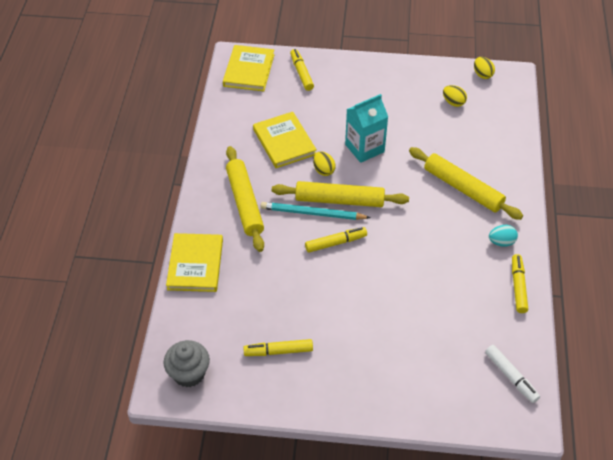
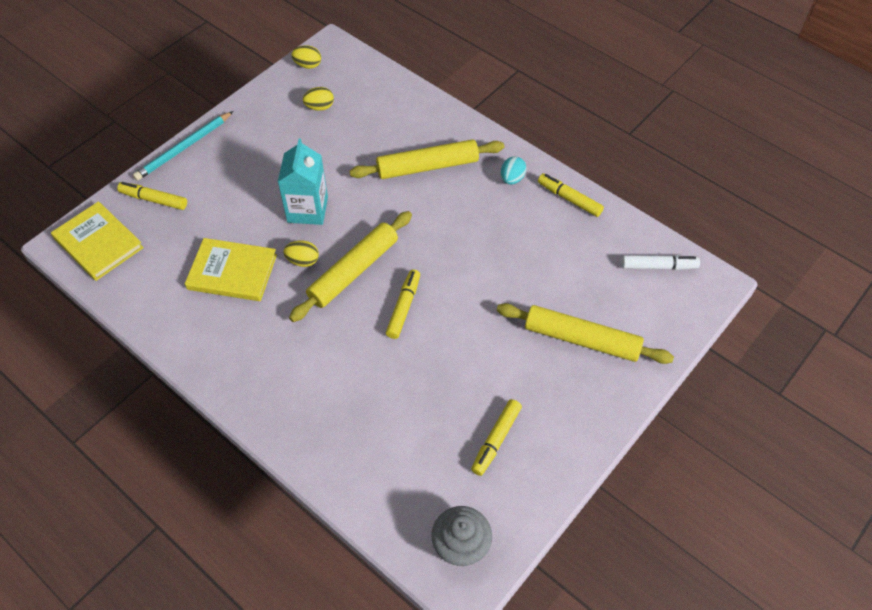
camera: 55 degrees left, 5 degrees up
(195, 264) = (321, 455): yellow book -> none
(244, 203) = (280, 358): yellow rolling pin -> yellow rolling pin (581, 339)
(312, 213) = (349, 304): turquoise pencil -> turquoise pencil (184, 148)

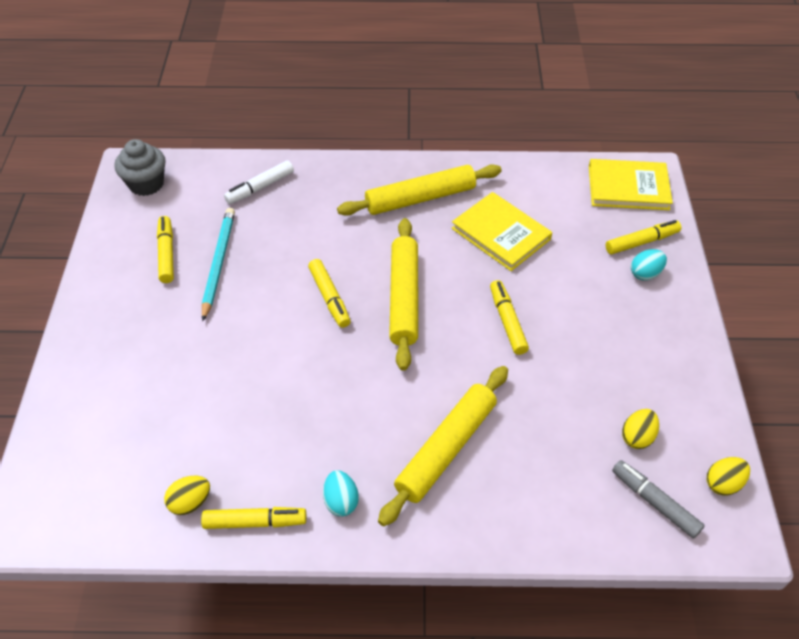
camera: 140 degrees right, 5 degrees down
(184, 148) = (690, 299): turquoise pencil -> turquoise pencil (218, 263)
(184, 179) = (645, 273): none -> turquoise egg
(232, 272) = (501, 234): yellow book -> yellow book turned 75 degrees clockwise
(303, 261) = (456, 278): yellow egg -> yellow egg (190, 502)
(307, 210) = (507, 321): turquoise carton -> yellow marker
(351, 79) = (654, 502): none -> grey marker
(581, 339) = (141, 373): yellow rolling pin -> yellow rolling pin (420, 198)
(658, 266) = (98, 505): white marker -> white marker (260, 187)

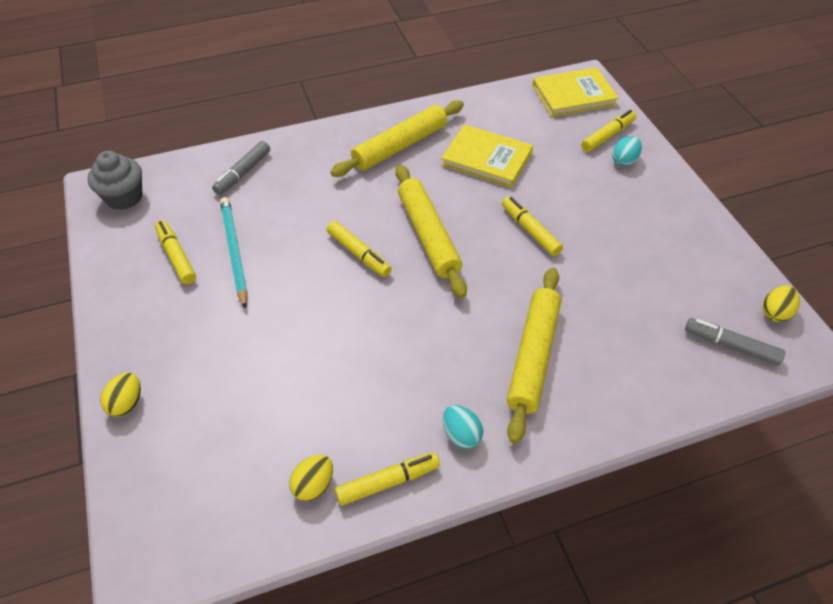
camera: 20 degrees left, 0 degrees up
(260, 187) = (243, 173): white marker -> grey marker
(637, 437) = (688, 296): yellow egg -> yellow egg (127, 403)

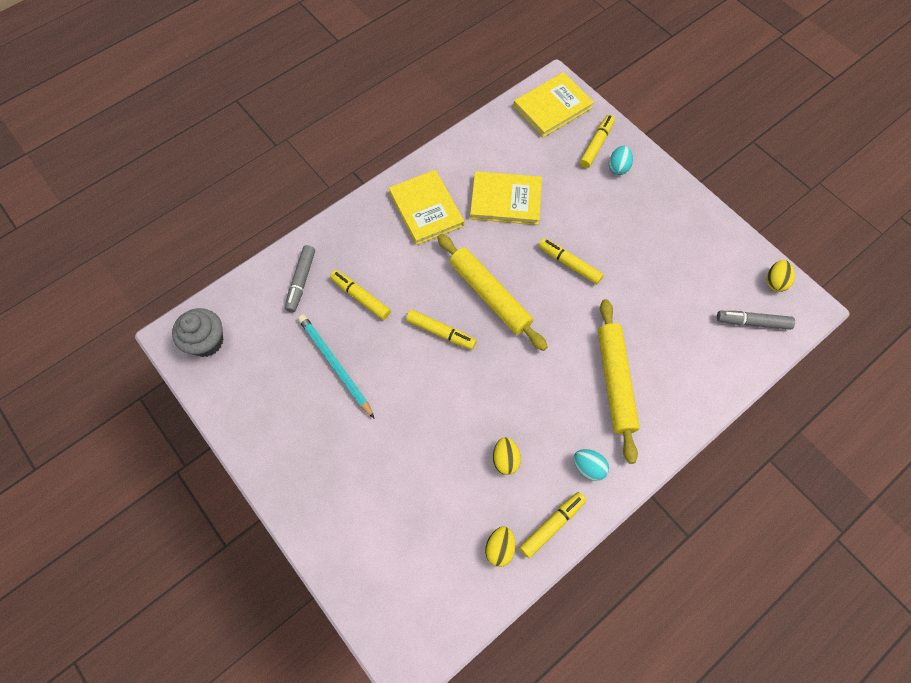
camera: 20 degrees left, 15 degrees up
(127, 403) = (321, 535): yellow egg -> yellow egg (505, 459)
(176, 256) = (287, 387): yellow marker -> yellow marker (360, 297)
(400, 146) = (426, 209): yellow rolling pin -> yellow book

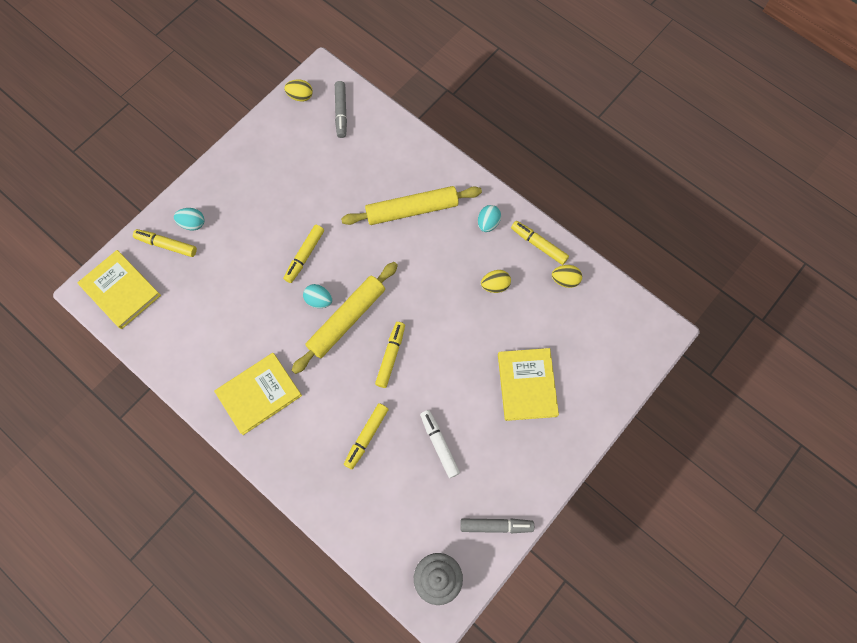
camera: 100 degrees left, 5 degrees up
(301, 281) = (357, 500): grey marker -> grey marker (496, 525)
(335, 365) = (439, 444): turquoise pencil -> white marker
(505, 200) = (240, 320): yellow book -> yellow book (527, 385)
(516, 272) = (319, 300): none -> turquoise egg

